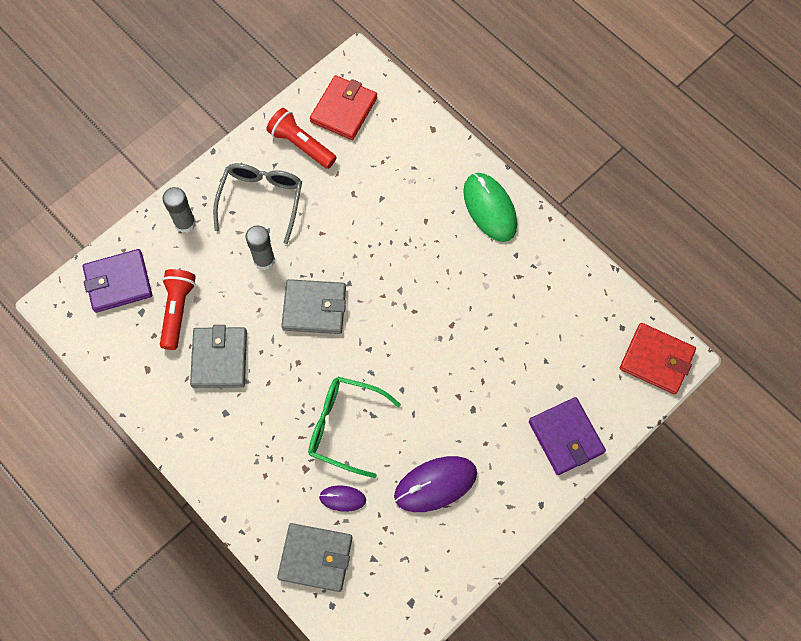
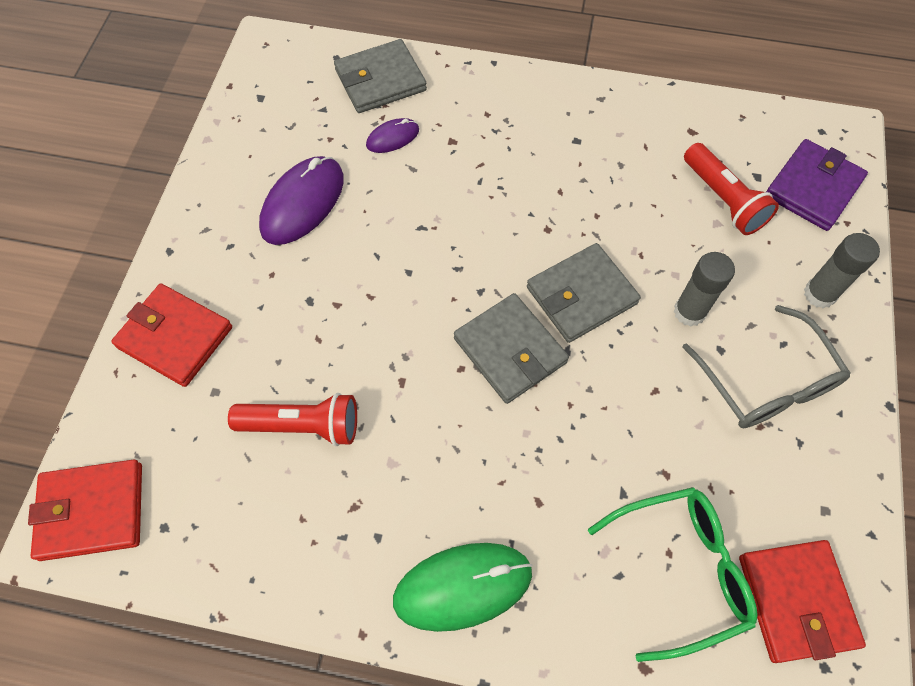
camera: 145 degrees right, 5 degrees down
(219, 358) = (632, 182): grey wallet -> grey wallet (510, 350)
(301, 145) = (797, 497): red flashlight -> red flashlight (303, 425)
(344, 427) = (443, 198): green glasses -> green glasses (681, 570)
(489, 208) = (462, 586): green mouse -> green mouse turned 45 degrees counterclockwise
(566, 437) = (175, 337): purple wallet -> red wallet

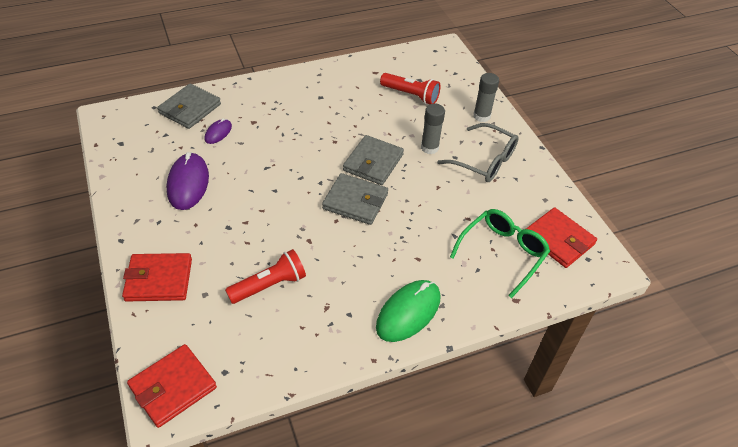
camera: 35 degrees left, 15 degrees down
(812, 188) = (447, 75): purple wallet -> none

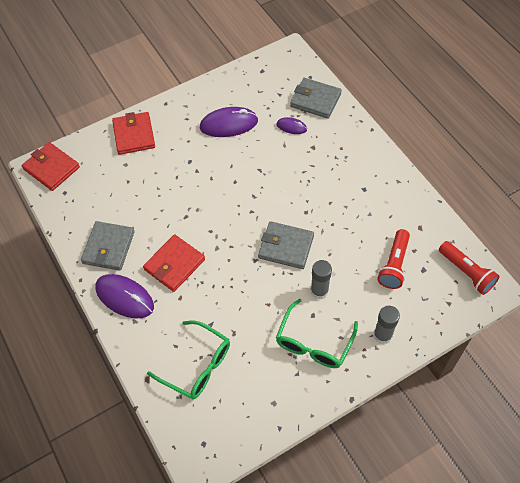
camera: 85 degrees right, 10 degrees up
(269, 285) = (138, 200): red flashlight -> red flashlight (466, 272)
(355, 201) = (235, 241): grey wallet -> grey wallet (109, 247)
(408, 312) = (124, 297): green mouse -> purple mouse
(485, 161) = (314, 343): grey glasses -> green glasses
(558, 240) = (222, 416): red wallet -> red wallet (174, 264)

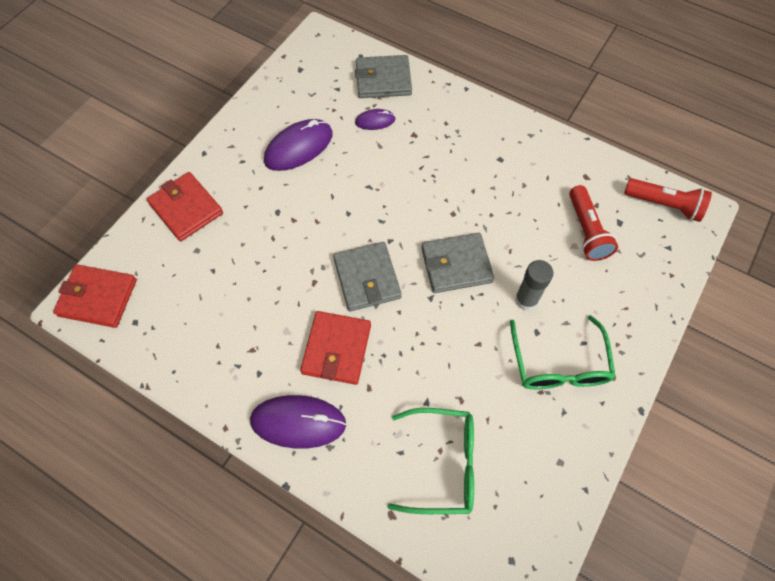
camera: 30 degrees left, 5 degrees up
(109, 247) = (238, 367): grey wallet -> grey wallet (367, 278)
(382, 335) = (626, 318): grey glue stick -> none

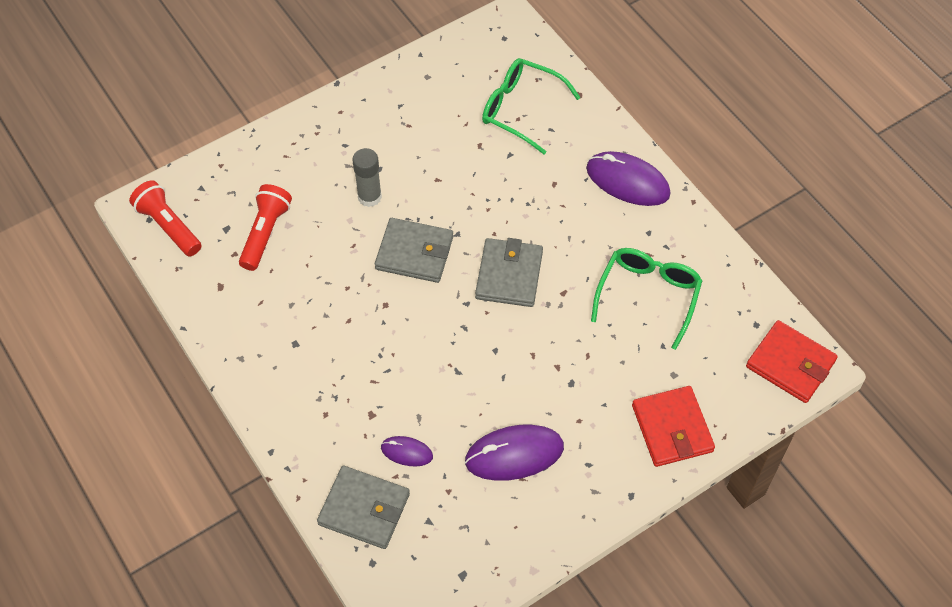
camera: 155 degrees left, 5 degrees down
(337, 349) = (568, 224): red wallet -> none
(559, 365) = (379, 137): green glasses -> green glasses (648, 295)

